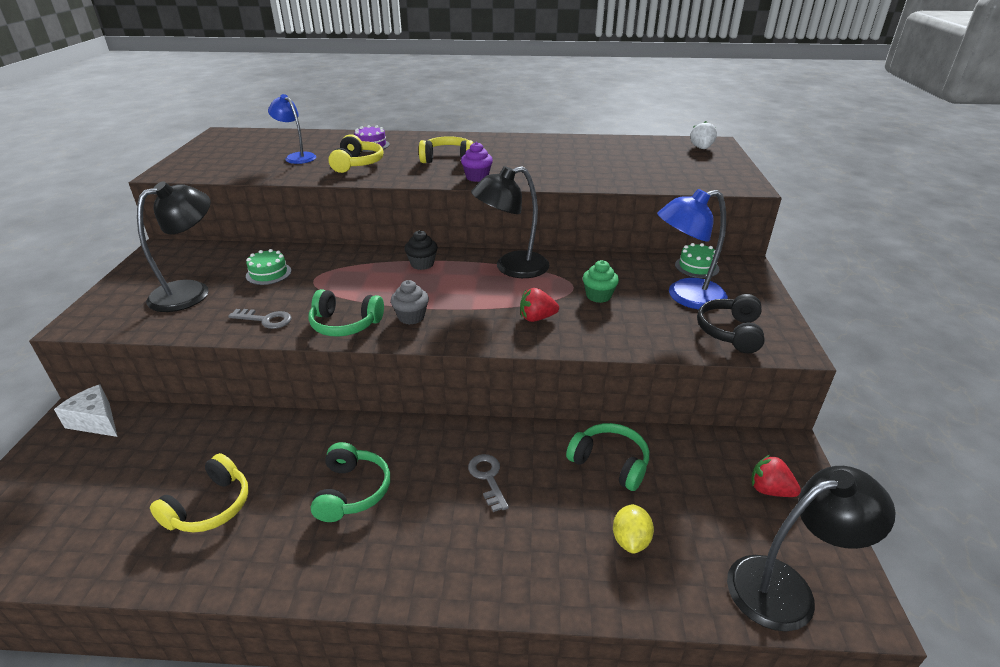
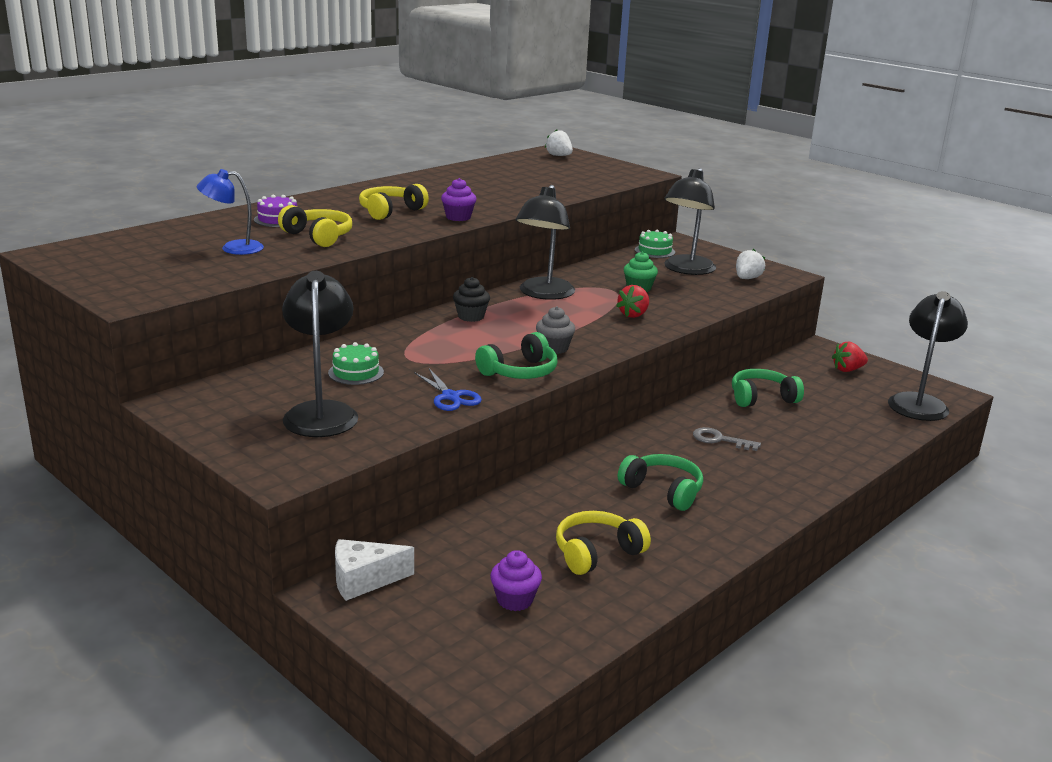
camera: 50 degrees left, 10 degrees down
(106, 501) = (515, 600): none -> purple cupcake
(210, 507) = (597, 553): yellow headphones -> yellow headphones turned 105 degrees counterclockwise
(266, 320) = (450, 397): grey key -> blue scissors
(630, 540) = (836, 423): yellow lemon -> none
(685, 297) = (686, 270): blue lamp -> black lamp
(730, 332) = (747, 278): black headphones -> white strawberry

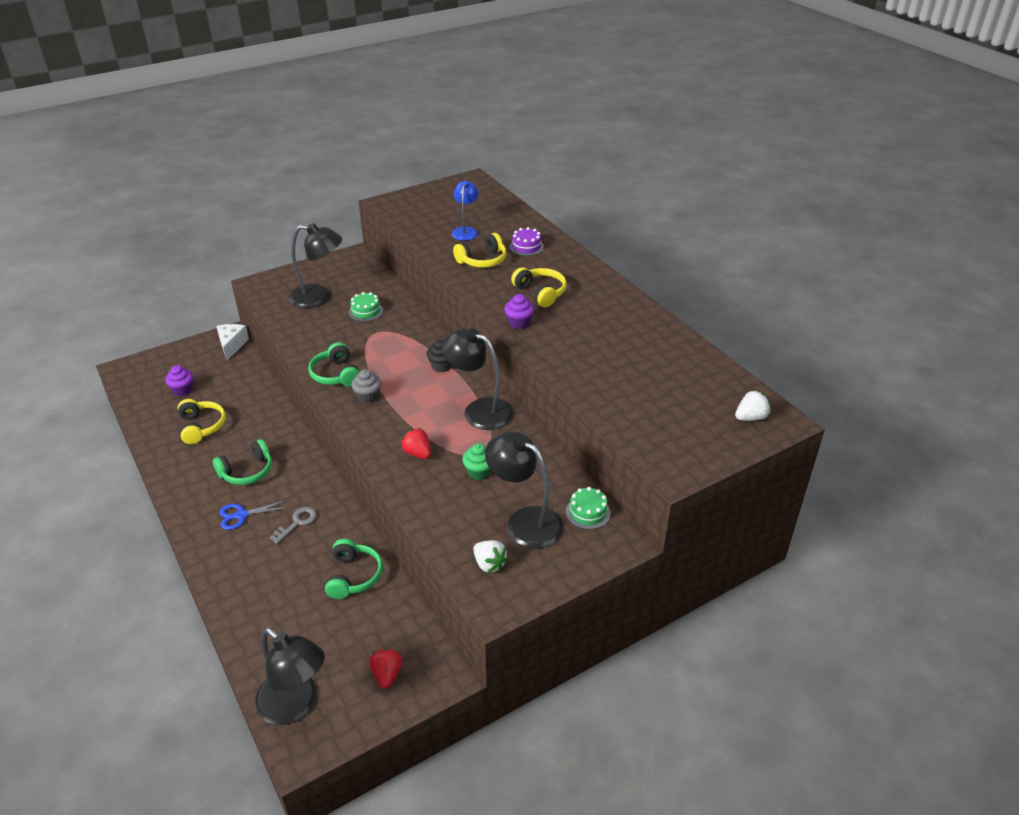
camera: 105 degrees right, 15 degrees up
(450, 397) = (314, 342): blue scissors -> blue scissors (241, 515)

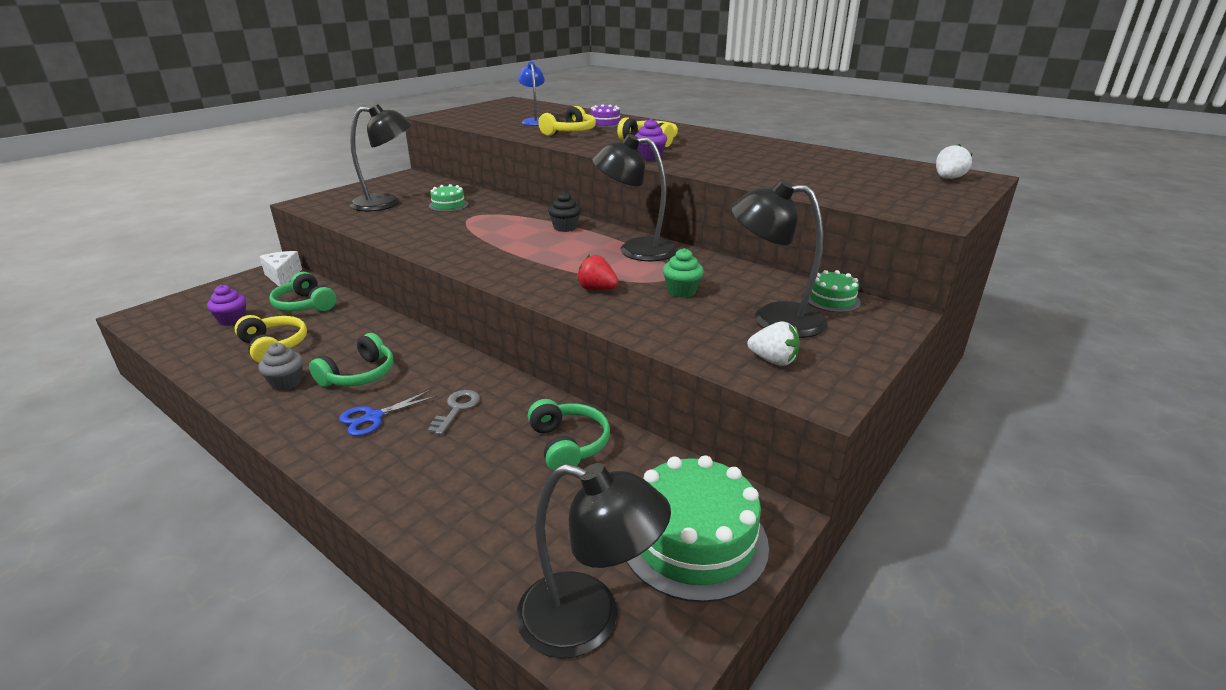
camera: 20 degrees left, 10 degrees down
(336, 374) = (447, 248): green headphones -> green headphones (305, 305)
(368, 396) = (499, 258): grey cupcake -> grey cupcake (286, 383)
(387, 674) = (693, 540): red strawberry -> green cake

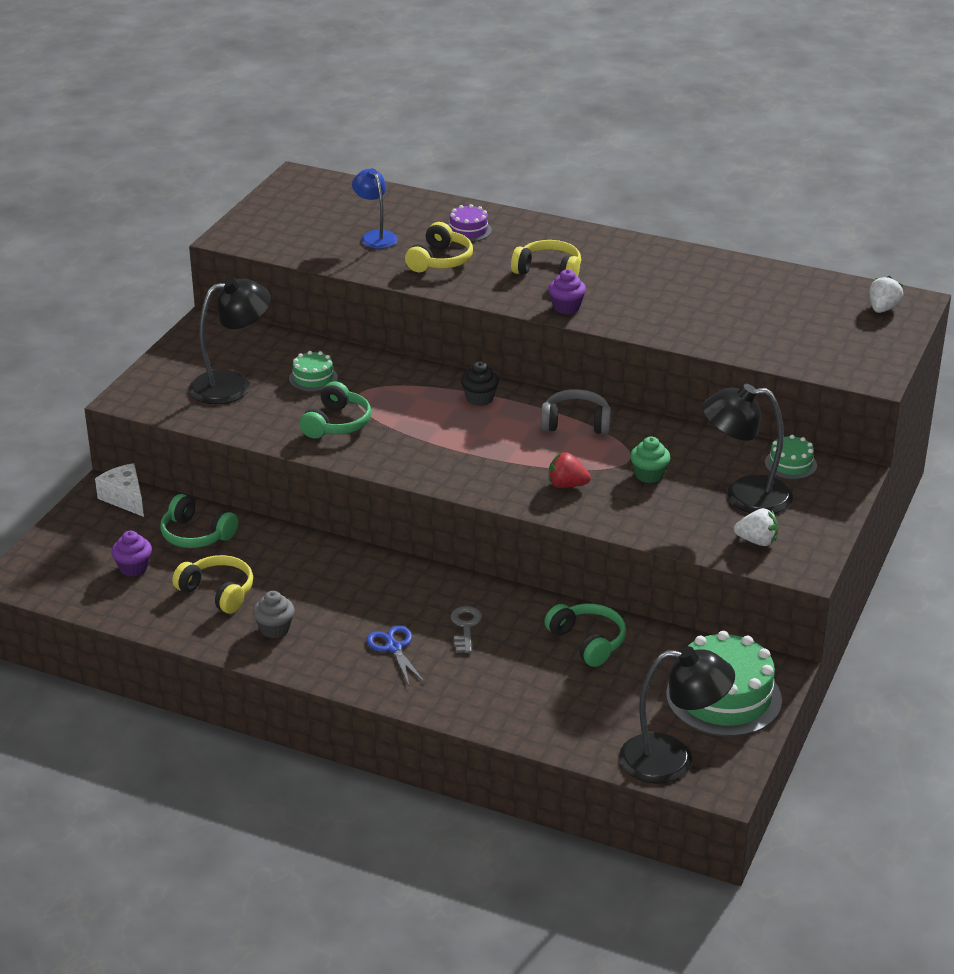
camera: 15 degrees left, 5 degrees up
(359, 375) = (340, 608): green headphones -> green headphones (337, 423)
(373, 417) = (394, 648): blue scissors -> blue scissors turned 120 degrees clockwise
(635, 249) = (576, 423): black lamp -> grey headphones

